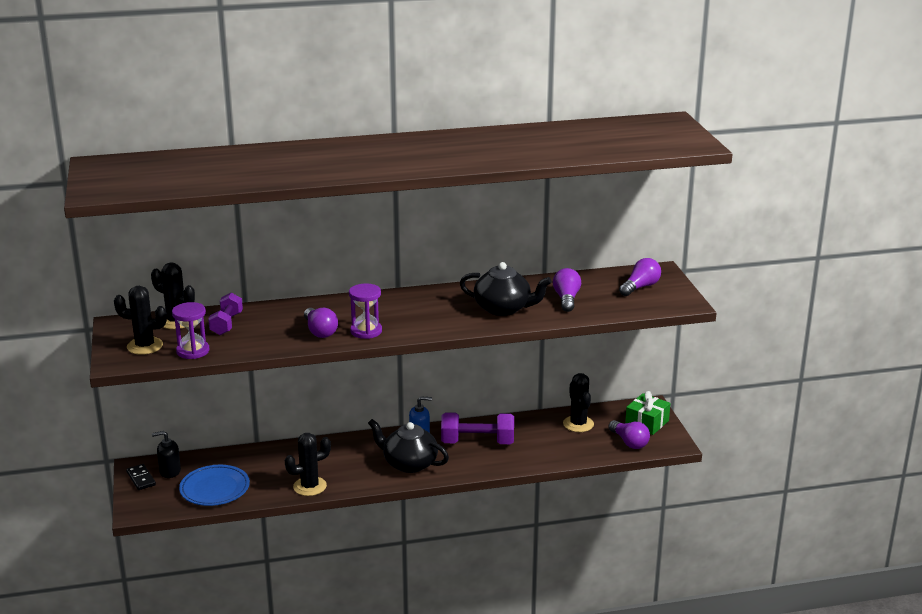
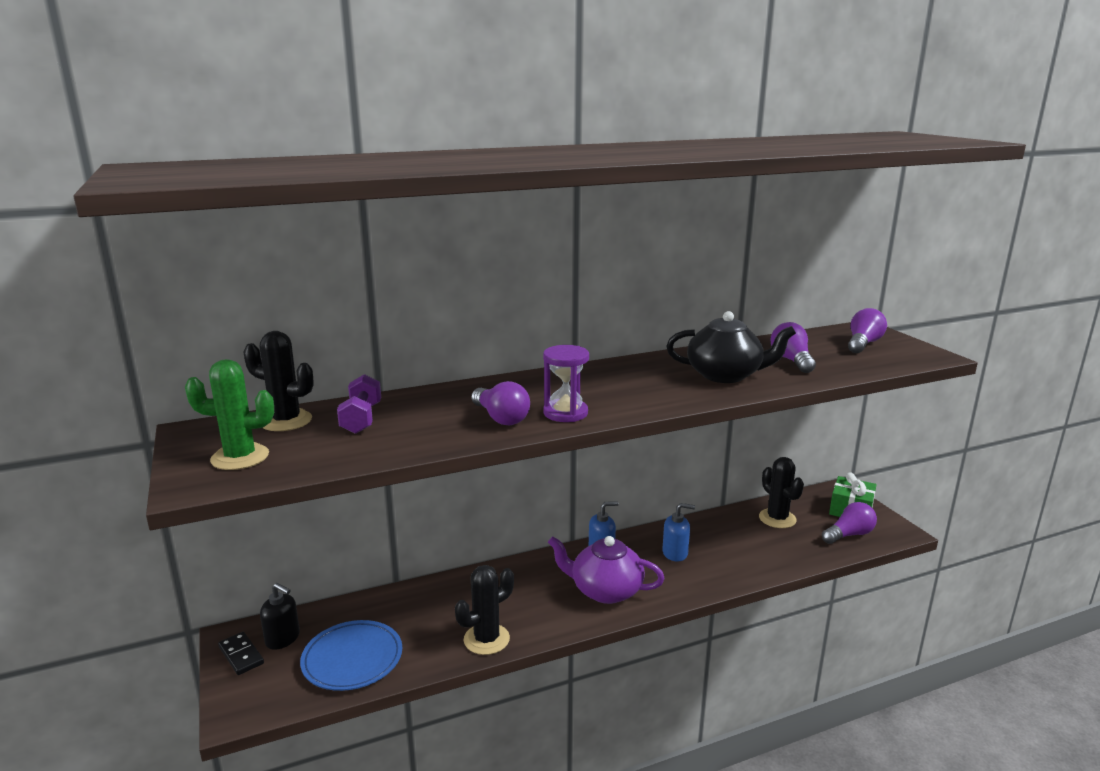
camera: 10 degrees left, 5 degrees down
(145, 346) = (240, 457): black cactus -> green cactus
(170, 471) = (283, 638): black soap dispenser -> black soap dispenser turned 135 degrees counterclockwise
(193, 351) = (318, 458): purple hourglass -> none
(409, 464) = (605, 590): black teapot -> purple teapot
(477, 442) = (675, 553): purple dumbbell -> blue soap dispenser
(629, 442) = (849, 535): purple light bulb -> purple light bulb turned 75 degrees counterclockwise

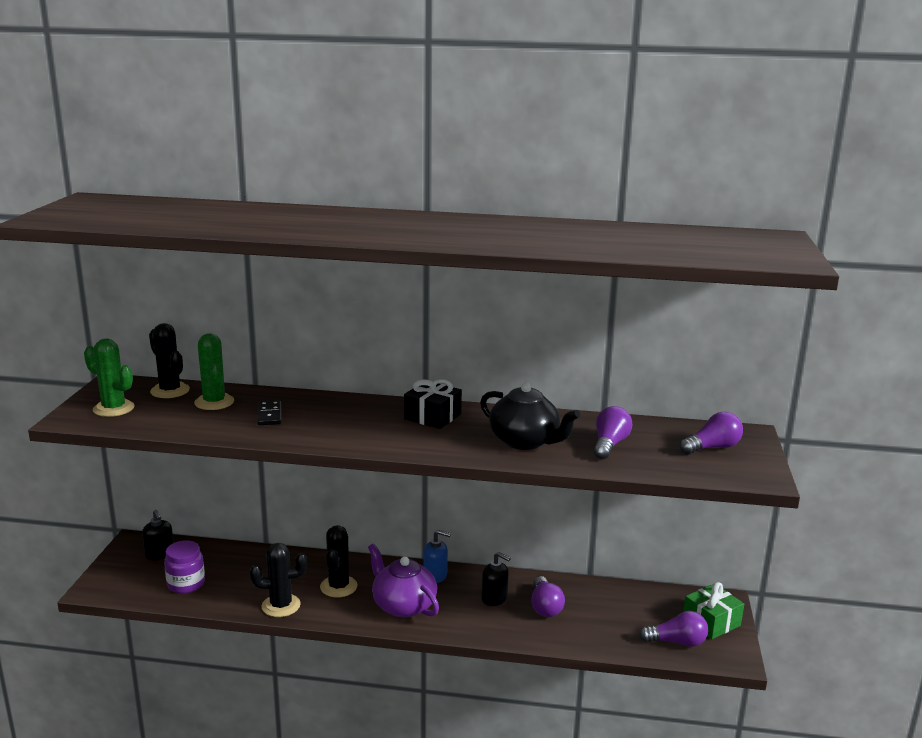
camera: 30 degrees right, 0 degrees up
(241, 655) = (127, 555): black domino -> black domino (270, 415)
(352, 659) = (186, 584): blue plate -> purple jar
(361, 419) = (214, 402): purple dumbbell -> green cactus
(501, 418) = (300, 427): purple light bulb -> purple light bulb (545, 607)
(565, 413) = (349, 437): purple hourglass -> none
(611, 376) = (432, 417): none -> black gift
(675, 553) = (494, 598): blue soap dispenser -> black soap dispenser
(777, 518) = (625, 604): black cactus -> black cactus (338, 586)

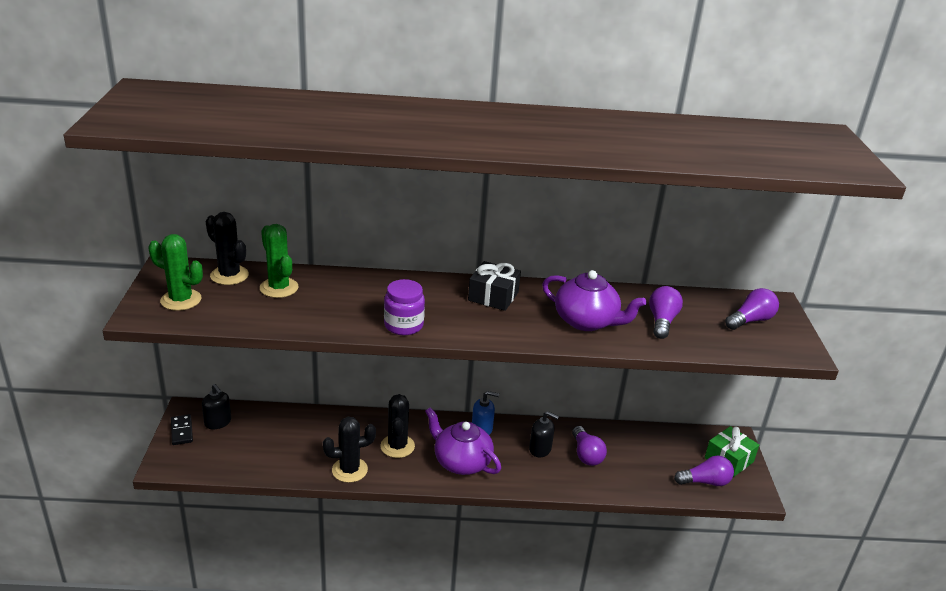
camera: 10 degrees left, 10 degrees up
(186, 584) = (253, 453): purple jar -> purple jar (403, 325)
(270, 415) = (339, 301): black domino -> black domino (182, 431)
(525, 441) = (587, 321): black teapot -> purple teapot

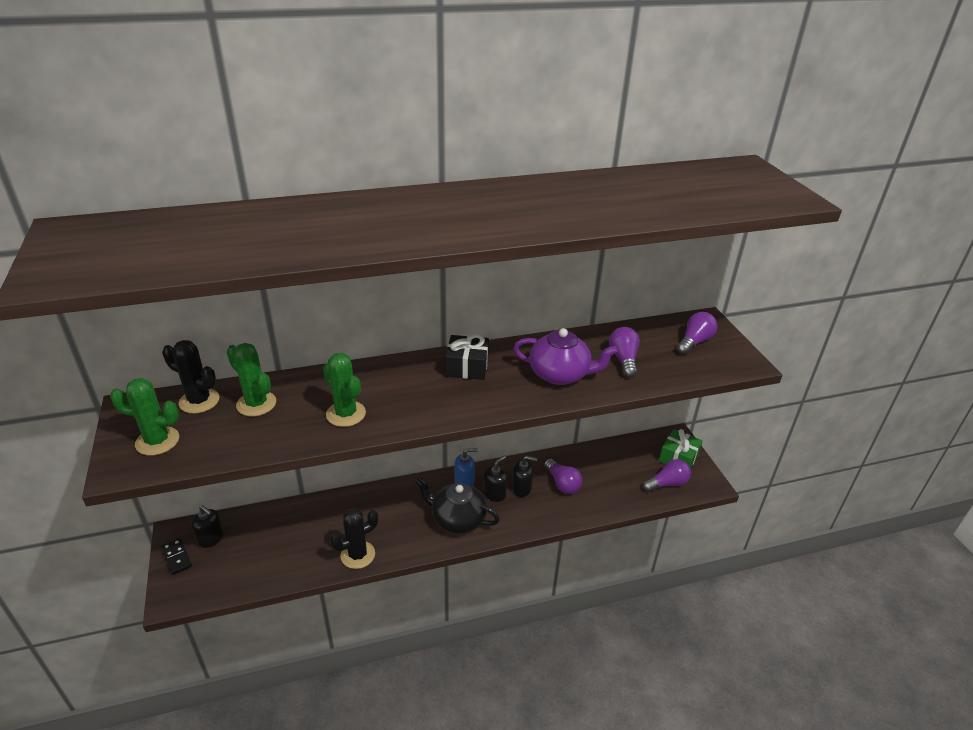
camera: 15 degrees left, 5 degrees up
(357, 312) = (346, 414): none -> green cactus
(397, 446) = (394, 518): black cactus -> none
(403, 325) = (396, 418): purple jar -> none
(461, 462) = (457, 519): purple teapot -> black teapot
(509, 447) = (494, 494): none -> black soap dispenser

